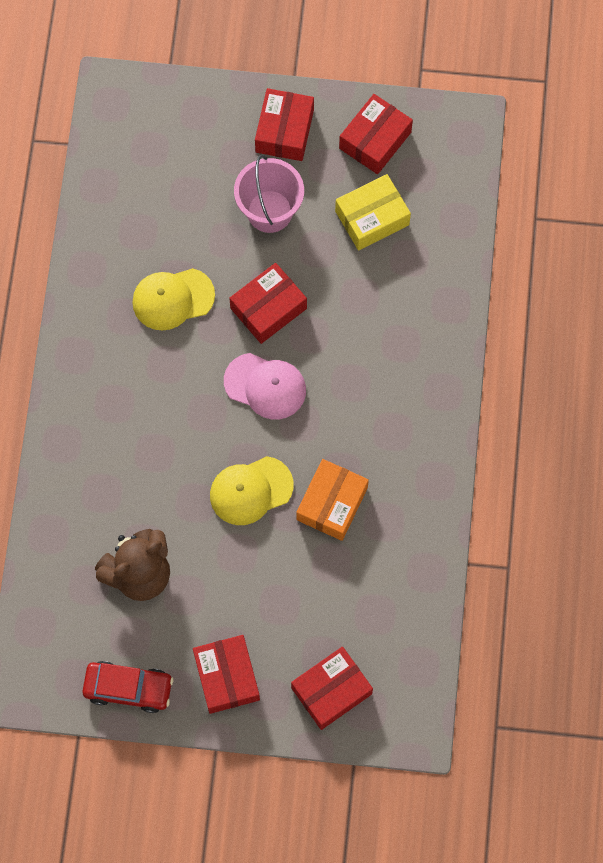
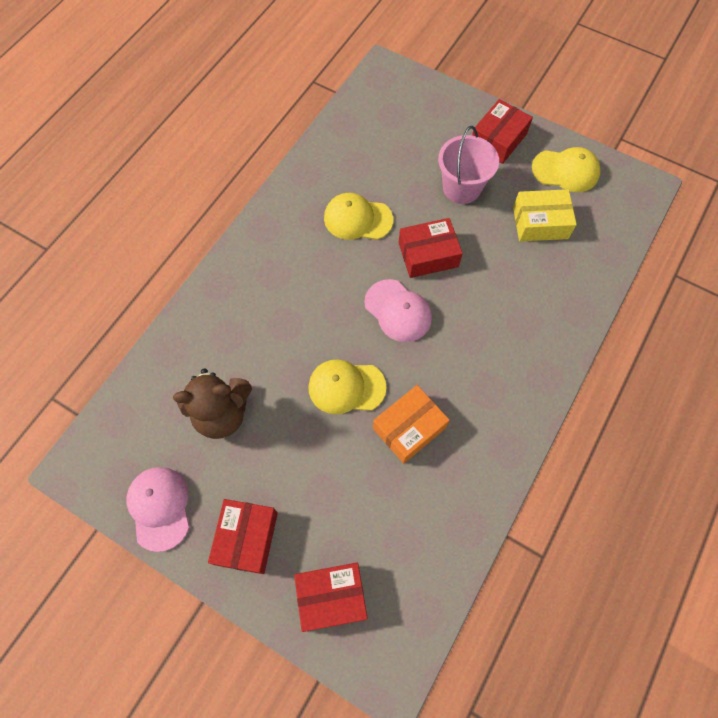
camera: 25 degrees right, 5 degrees down
(128, 688) = (159, 507): red car -> pink cap
(375, 140) = (565, 171): red box -> yellow cap

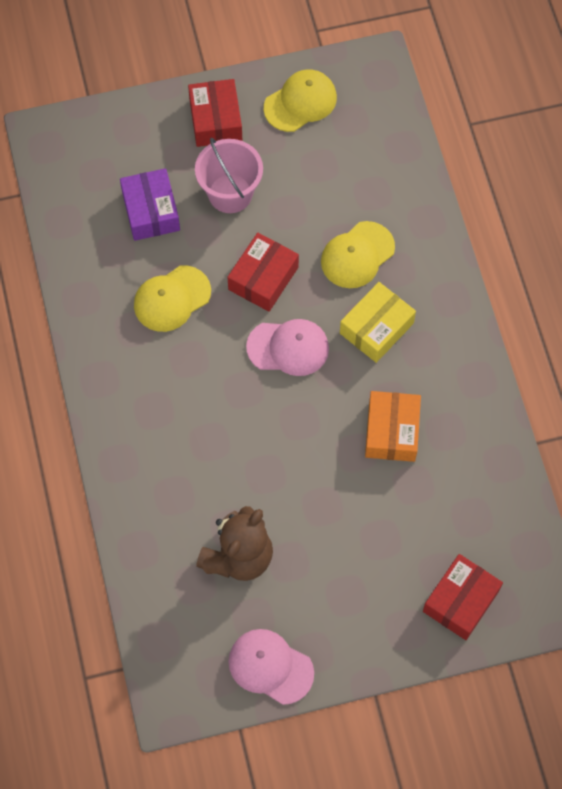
camera: 45 degrees left, 0 degrees up
(246, 538) = (358, 623): red box -> none
(346, 387) = (312, 445): yellow cap -> yellow cap (357, 255)
(401, 159) = (151, 211): none -> purple box
(540, 222) = (325, 169): yellow box -> yellow box (376, 328)

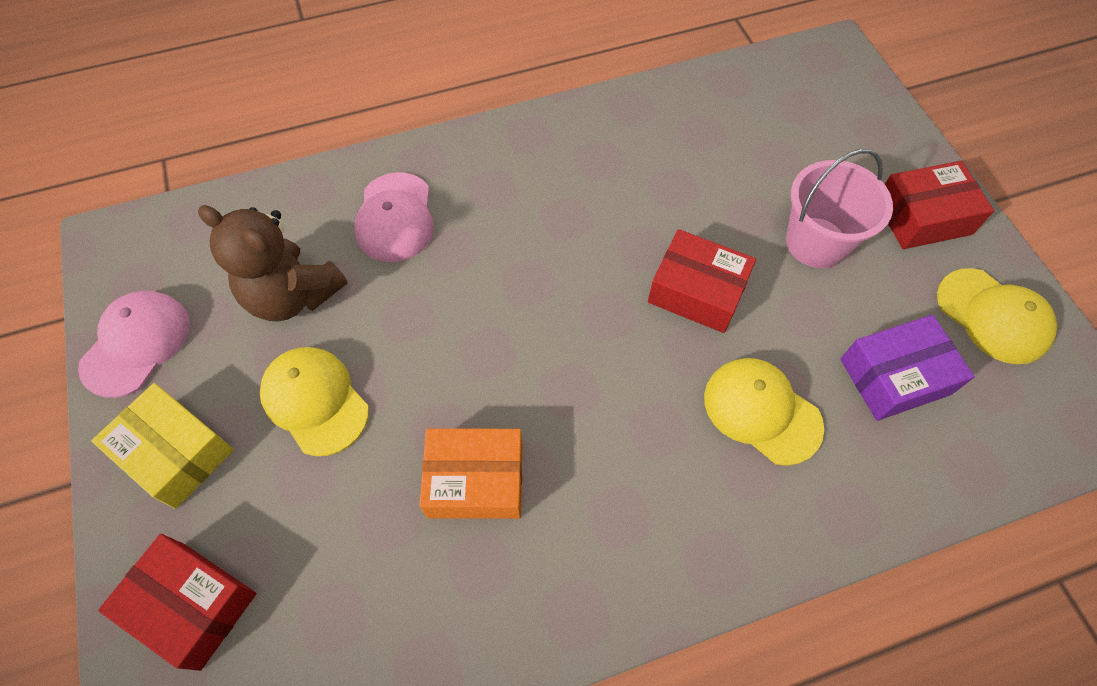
camera: 85 degrees right, 5 degrees down
(151, 211) = (765, 161): purple box -> purple box (895, 376)
(172, 299) = (646, 193): yellow cap -> yellow cap (315, 401)
(288, 348) = (596, 330): pink cap -> pink cap (395, 217)
(376, 328) = (644, 447): yellow box -> yellow box (175, 452)

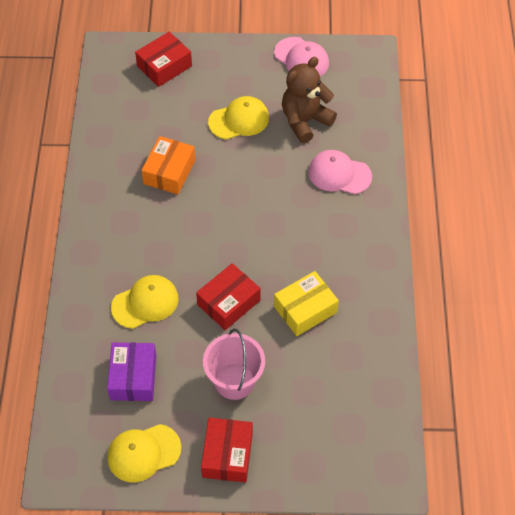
camera: 110 degrees right, 5 degrees down
(175, 452) = (236, 67): yellow box -> yellow box (305, 309)

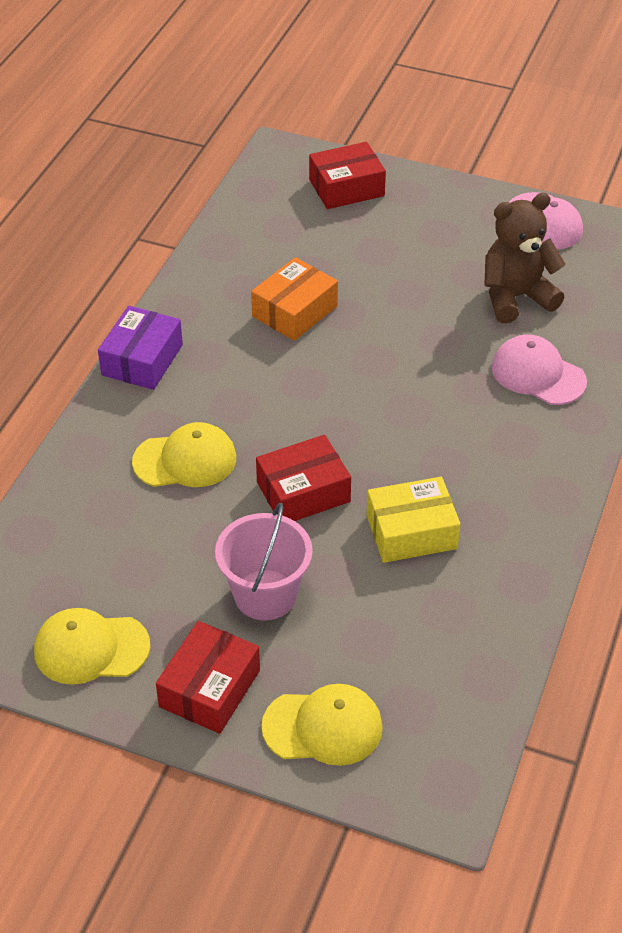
camera: 20 degrees right, 10 degrees down
(133, 377) = (124, 547): purple box -> purple box (142, 360)
(239, 120) = (421, 274): yellow cap -> yellow cap (323, 727)

